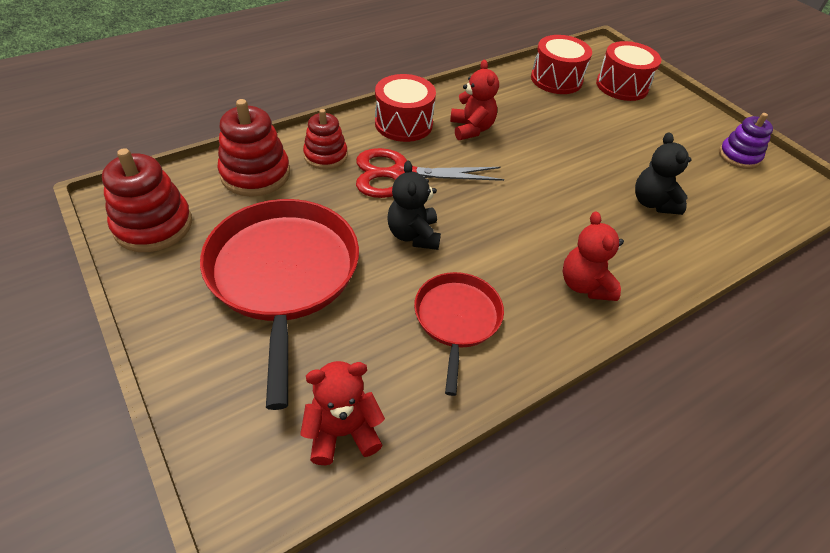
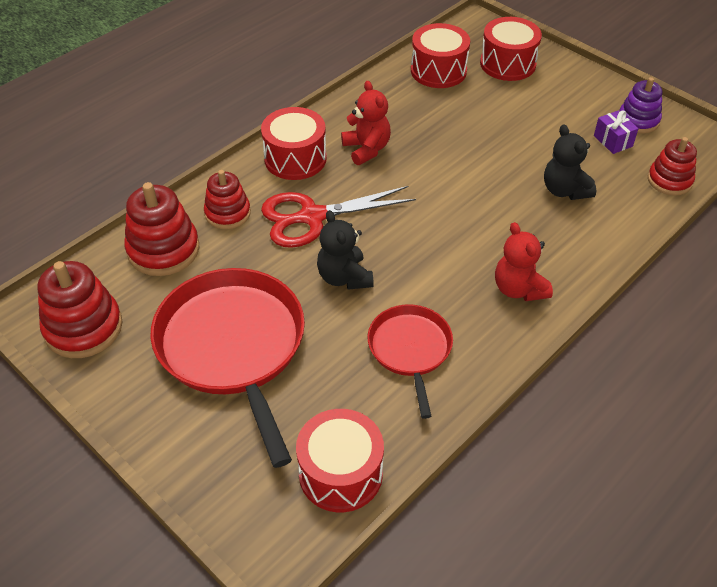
camera: 10 degrees left, 0 degrees up
(342, 432) = (340, 473): red teddy bear -> red drum
(710, 169) = (613, 141): none -> purple gift
(762, 216) = (669, 180): none -> red stacking toy

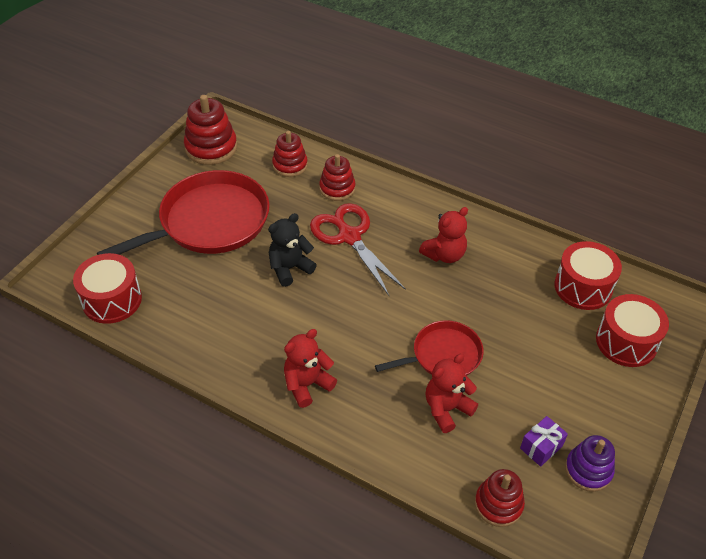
camera: 75 degrees right, 0 degrees up
(163, 250) = (290, 165): red stacking toy -> red stacking toy, size x0.66
(295, 158) = (413, 212): red drum -> none
(410, 350) = (226, 321): red pan -> red pan (443, 355)
(564, 190) = (446, 409): black teddy bear -> red teddy bear

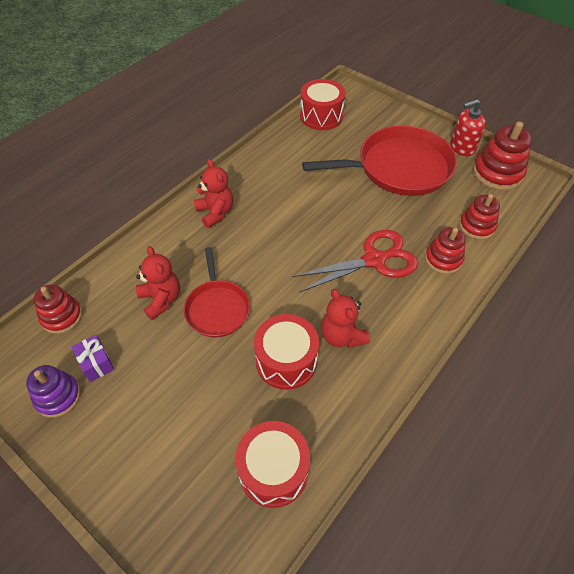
camera: 100 degrees right, 5 degrees up
(170, 172) = (462, 147): none -> red soap dispenser
(209, 222) = (398, 168): red pan -> red pan turned 75 degrees counterclockwise
(290, 268) = (339, 214): black teddy bear -> none
(626, 342) = (184, 493): red drum -> red drum (286, 361)

